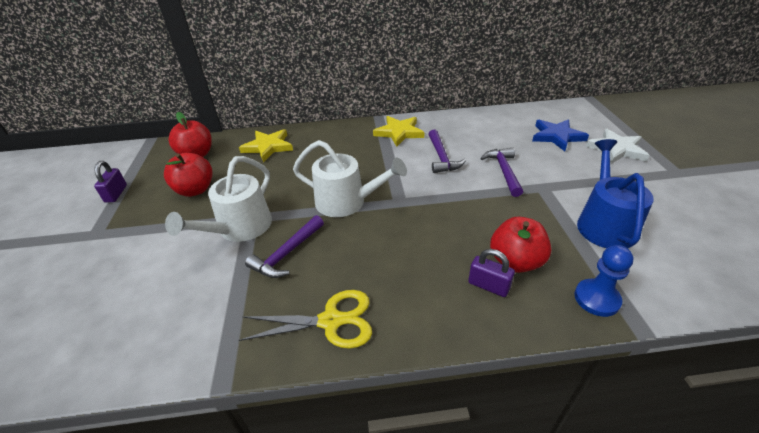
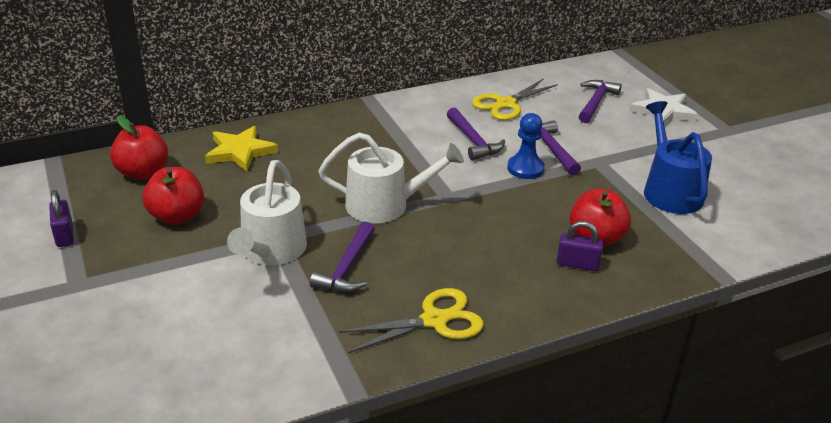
camera: 20 degrees left, 5 degrees down
(399, 132) = (406, 115): yellow star -> none
(480, 131) = (505, 104): none -> yellow scissors
(557, 136) = (596, 102): blue star -> purple hammer
(596, 299) = (680, 259): blue pawn -> blue pawn (525, 168)

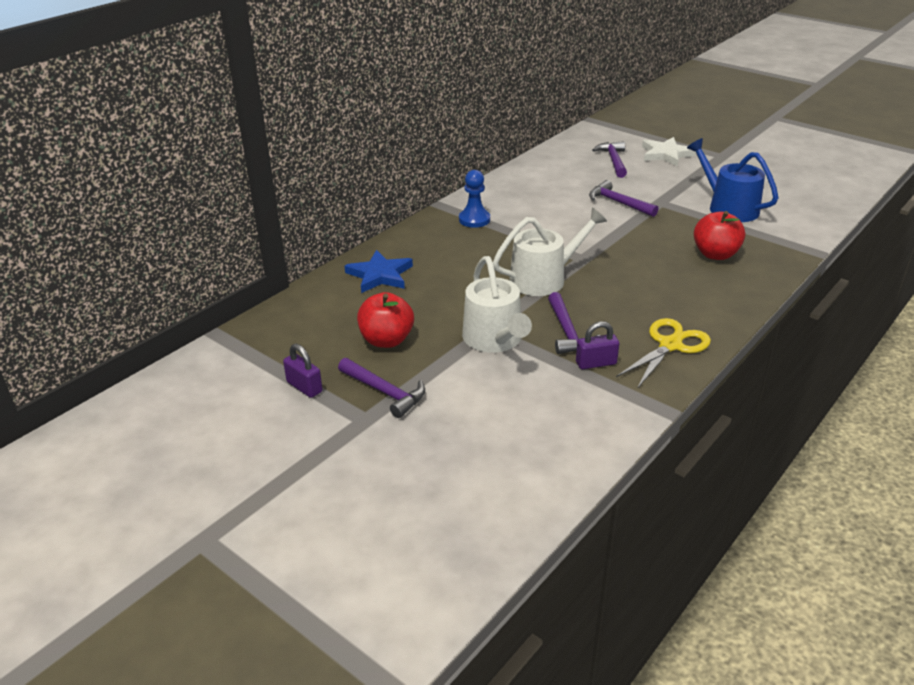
camera: 25 degrees left, 0 degrees up
(143, 172) = (314, 317): red apple -> none
(240, 151) = (380, 275): yellow star -> blue star
(473, 141) = (556, 213): purple hammer -> purple hammer (384, 392)
(505, 104) = (550, 180): yellow scissors -> none
(525, 168) = (616, 221): blue pawn -> blue pawn (474, 220)
(577, 264) = (722, 275): purple padlock -> purple padlock (596, 363)

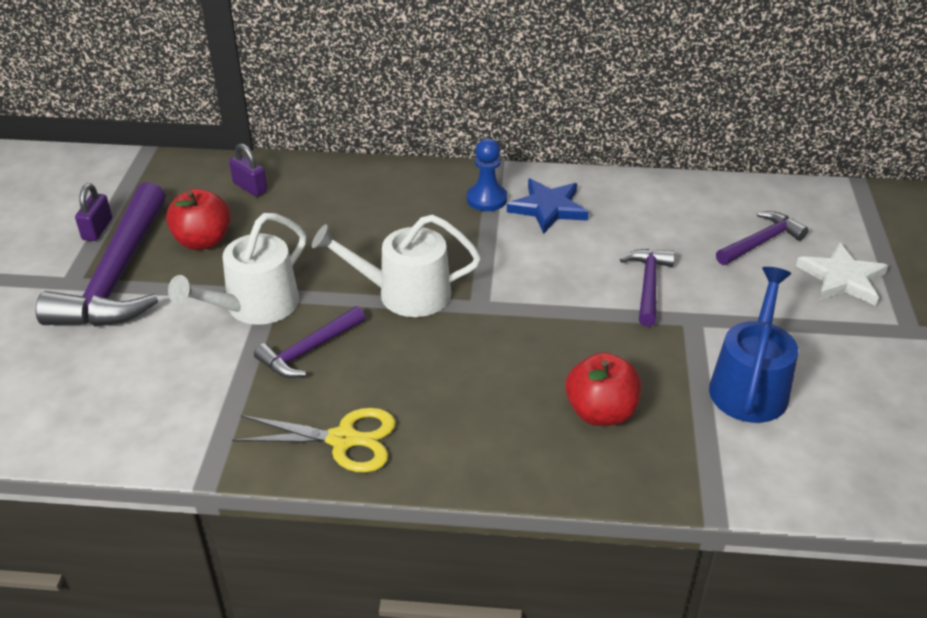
camera: 55 degrees right, 5 degrees up
(380, 275) = (315, 189): blue star -> blue star (548, 208)
(384, 392) = (118, 275): purple hammer -> purple hammer, size x1.95
(543, 279) = (405, 293): white watering can -> white watering can turned 150 degrees clockwise
(596, 363) = (262, 393): purple padlock -> purple padlock (250, 187)

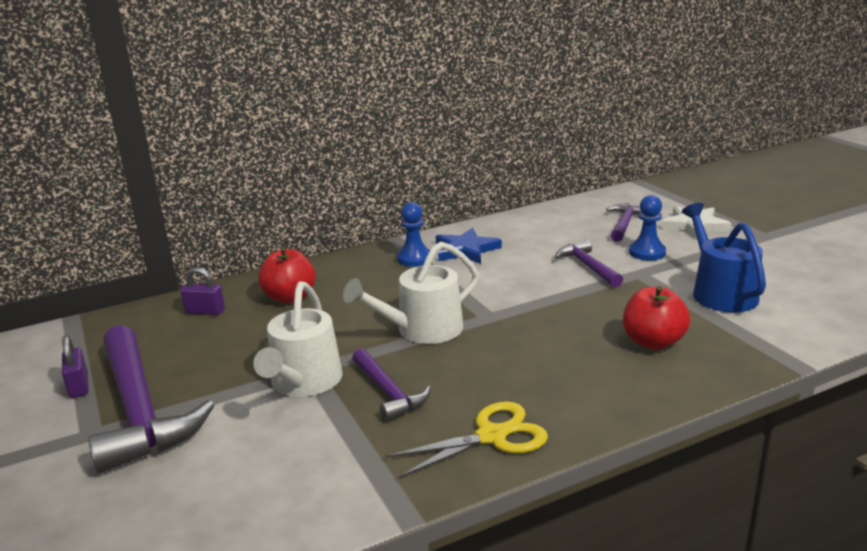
camera: 30 degrees left, 15 degrees down
(203, 241) = (201, 358): red apple -> red apple (290, 297)
(309, 350) = (388, 392): purple hammer -> purple hammer turned 45 degrees counterclockwise
(736, 294) = (647, 252): none -> blue pawn

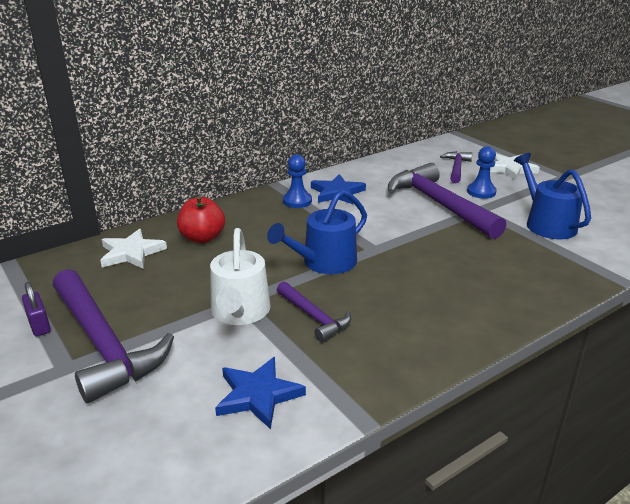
camera: 10 degrees left, 5 degrees up
(205, 311) = (131, 253): purple padlock -> white star
(292, 477) = (258, 395): none -> blue star
(422, 330) = (324, 262): white watering can -> blue watering can
(492, 436) = (410, 350): yellow scissors -> none
(588, 266) = (439, 204): purple hammer -> purple hammer, size x1.95
(653, 342) = (509, 266): red apple -> none

